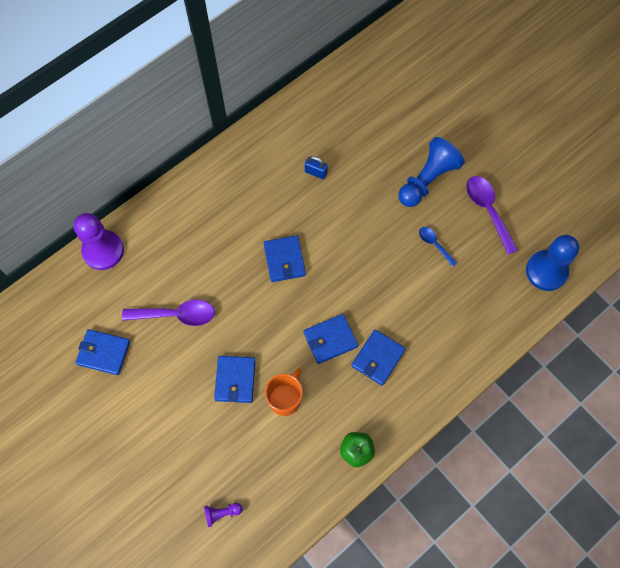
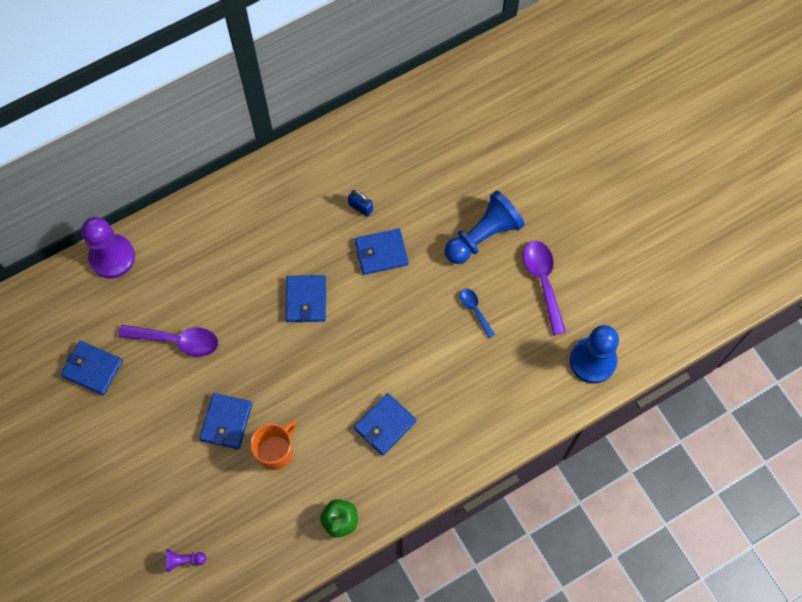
camera: 10 degrees right, 0 degrees up
(330, 339) = (337, 396): blue wallet -> blue wallet (381, 253)

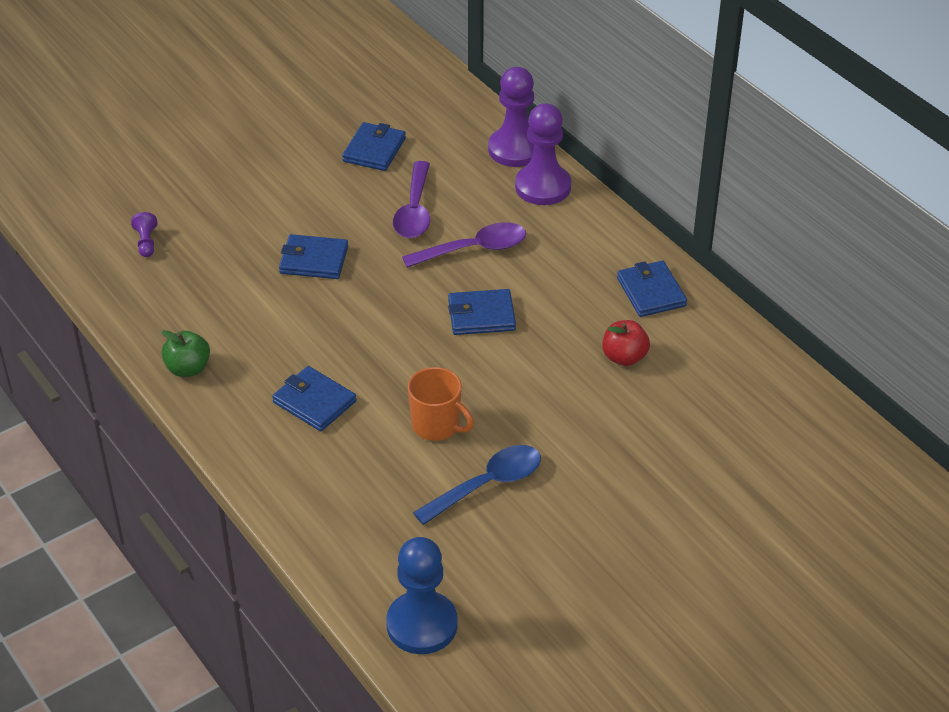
camera: 85 degrees right, 25 degrees down
(163, 241) = (543, 187): none -> purple pawn
(276, 451) = (277, 305): orange mug -> orange mug (437, 426)
(360, 207) = (624, 357): blue padlock -> red apple
(381, 253) = (559, 382): blue wallet -> blue wallet (651, 292)
(474, 310) = (487, 484): blue spoon -> blue spoon, size x1.77
(483, 236) = (604, 488): blue pawn -> none
(543, 282) = (542, 561): purple spoon -> purple spoon (474, 249)

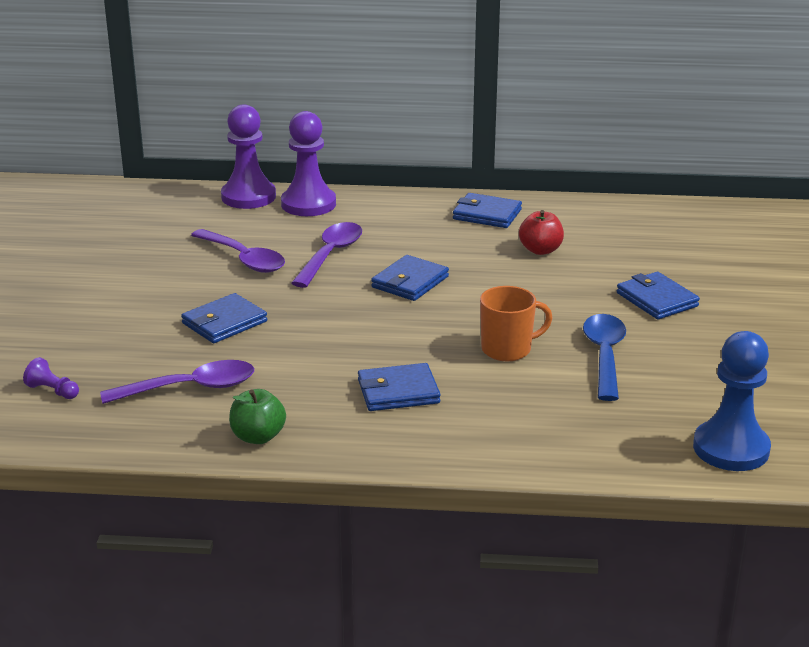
camera: 50 degrees left, 15 degrees down
(213, 300) = (190, 388): none -> purple spoon
(374, 150) = (141, 246): blue wallet -> blue wallet (656, 300)

